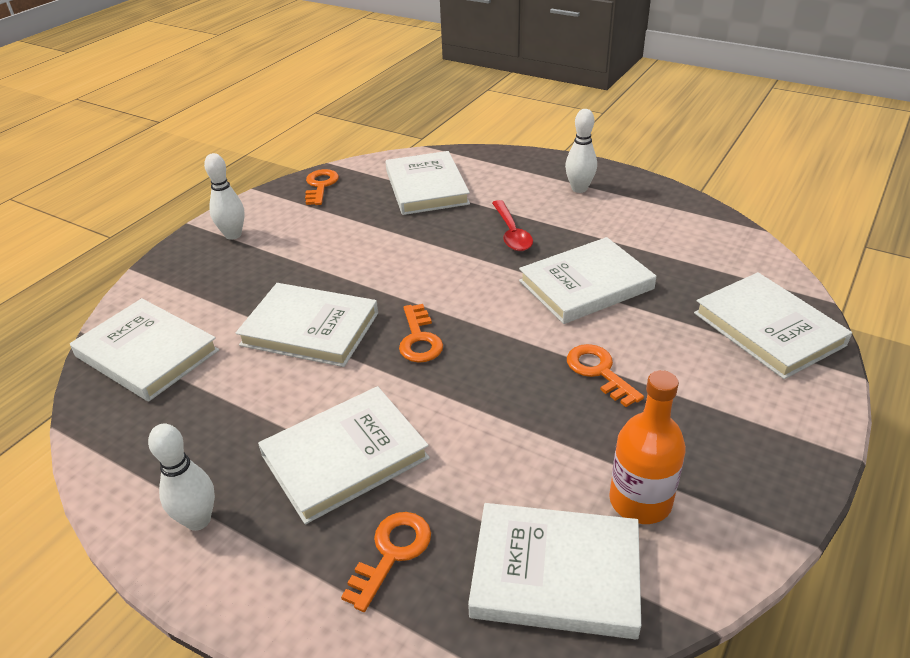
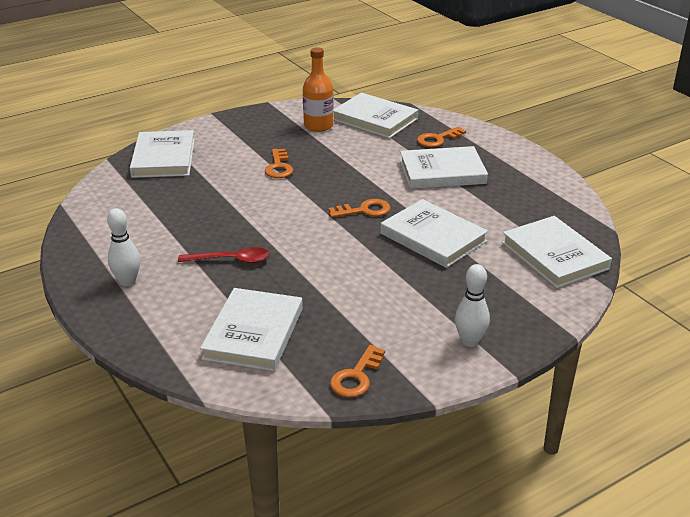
camera: 155 degrees left, 5 degrees down
(198, 520) = (525, 170): white bowling pin -> none
(419, 339) = (364, 210): orange key -> orange key turned 60 degrees clockwise
(511, 233) = (231, 260): red spoon -> red spoon turned 75 degrees clockwise
(586, 285) = (227, 208): white book -> none

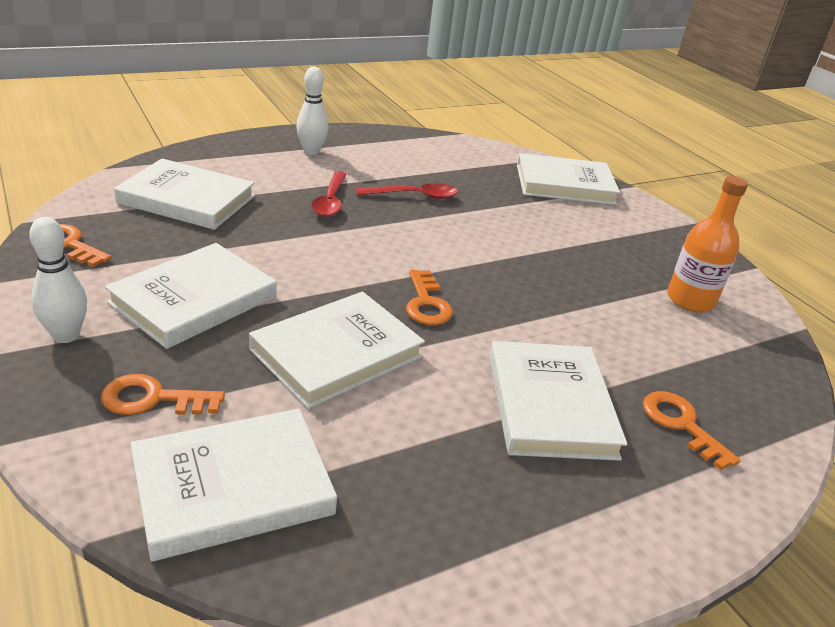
camera: 90 degrees right, 0 degrees up
(207, 222) = (414, 196): none -> red spoon
(279, 167) = (551, 253): orange key -> orange key (153, 399)
(375, 119) = (738, 361): white book -> white book (194, 300)

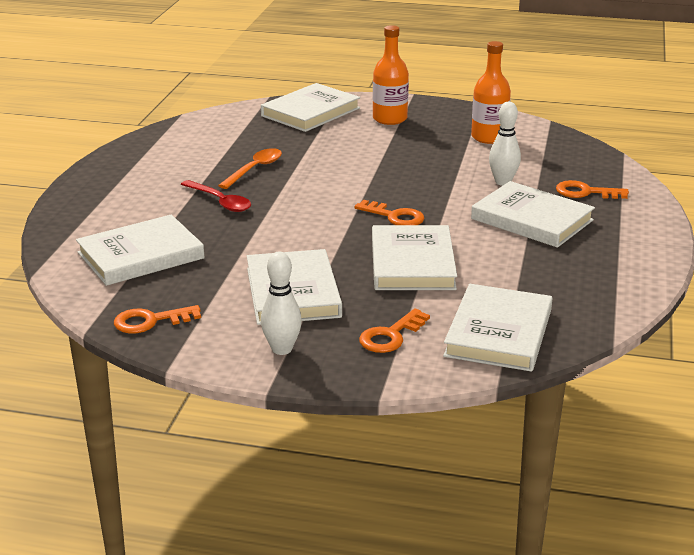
camera: 45 degrees left, 5 degrees down
(311, 151) = (127, 182): white bowling pin -> white bowling pin (503, 182)
(414, 196) = (255, 169): red spoon -> orange spoon
(624, 227) = (390, 119): none -> orange bottle

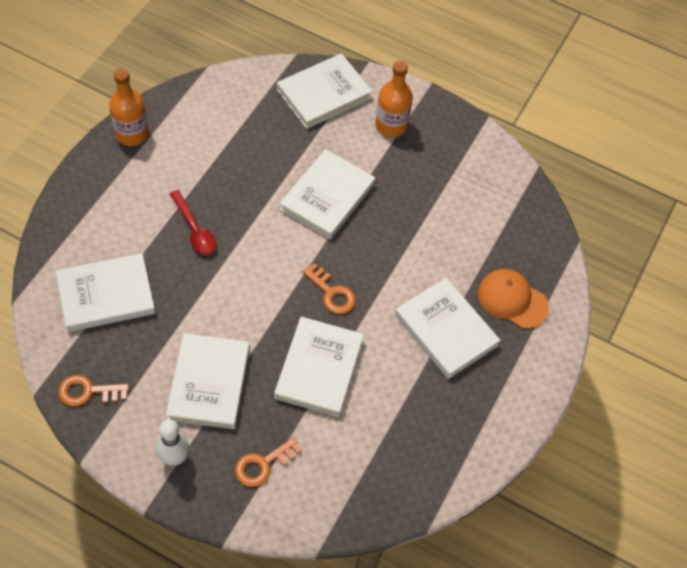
camera: 10 degrees right, 30 degrees up
(255, 169) = (240, 183): orange spoon -> none
(489, 137) = (467, 183): orange bottle -> orange bottle (131, 134)
(499, 333) = (348, 485): white book -> white book (327, 197)
(503, 182) = (447, 263): white bowling pin -> none
(585, 192) = (512, 300): orange key -> orange cap

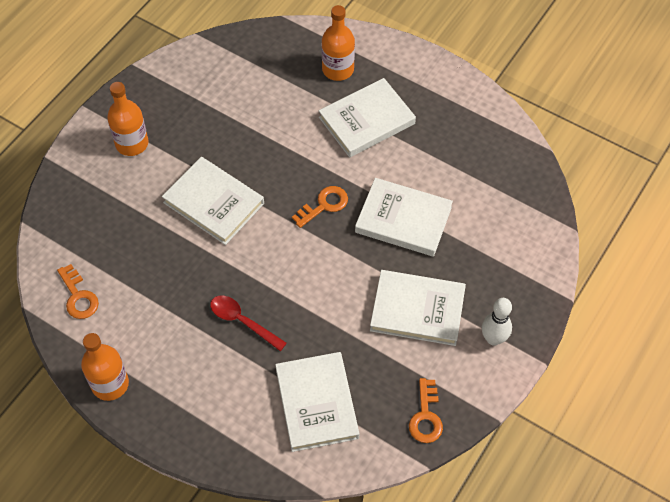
camera: 80 degrees left, 0 degrees up
(194, 229) = (242, 321): red spoon -> red spoon turned 120 degrees counterclockwise
(263, 464) = (498, 267): orange key -> orange key (78, 296)
(323, 94) = (82, 199): white book -> none
(512, 300) = (338, 69): orange cap -> orange bottle

